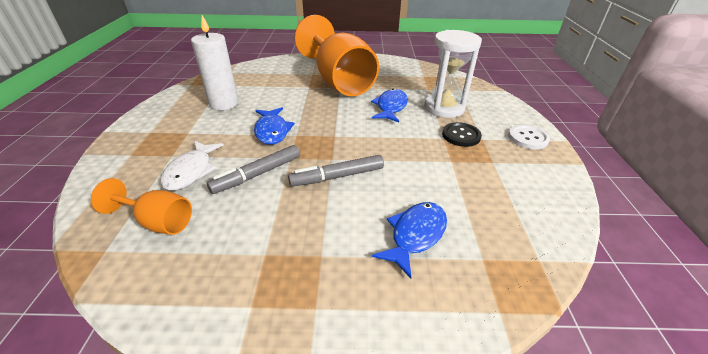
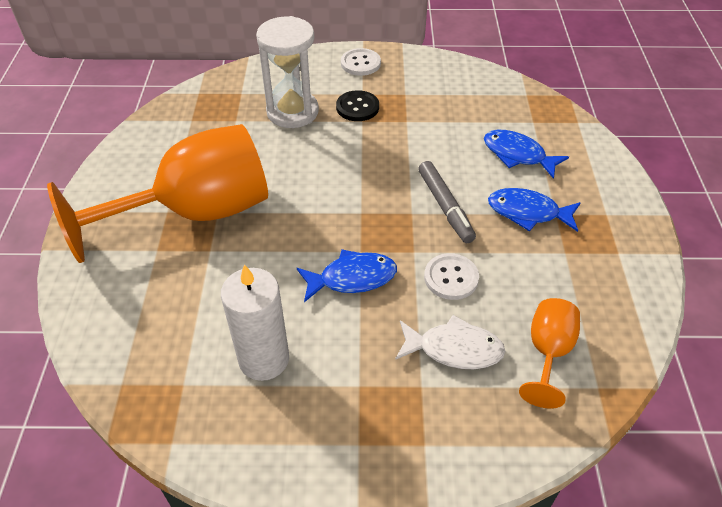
camera: 90 degrees left, 10 degrees up
(257, 174) = (451, 278): grey marker -> white button
(391, 107) = (287, 158): blue fish -> blue fish (528, 212)

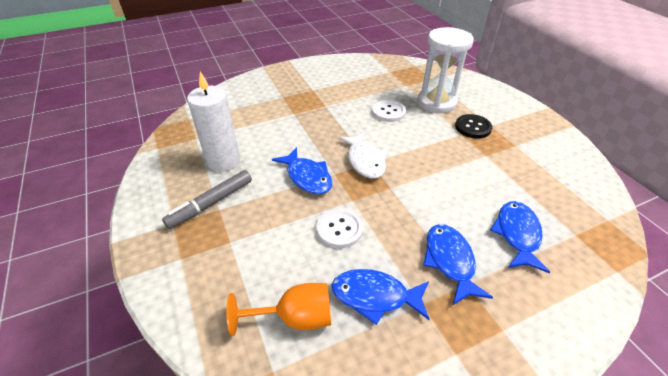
camera: 65 degrees right, 5 degrees down
(195, 213) = (318, 99): orange goblet -> none
(360, 63) = (521, 114): white button -> white button (388, 112)
(445, 207) = (411, 204): grey marker -> grey marker (211, 203)
(454, 349) = (270, 251): white fish -> white fish (365, 161)
(546, 282) = (375, 296): none -> blue fish

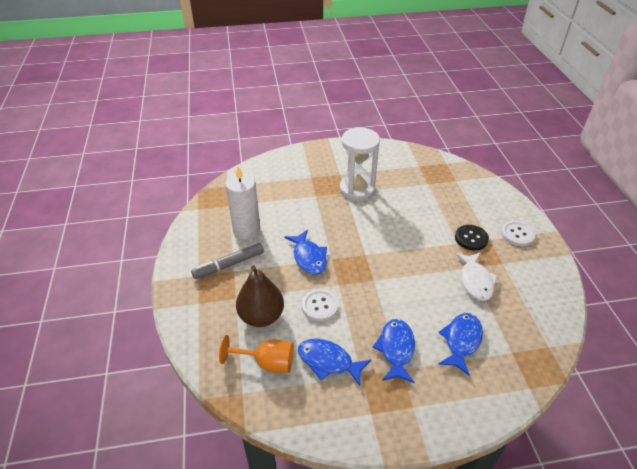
camera: 15 degrees right, 0 degrees up
(270, 257) = (261, 316): none -> brown pear
(365, 161) = (361, 252): white fish -> white fish (475, 281)
(388, 112) = (400, 209): white button -> white button (517, 234)
(436, 102) = (449, 207): white hourglass -> white hourglass (357, 189)

